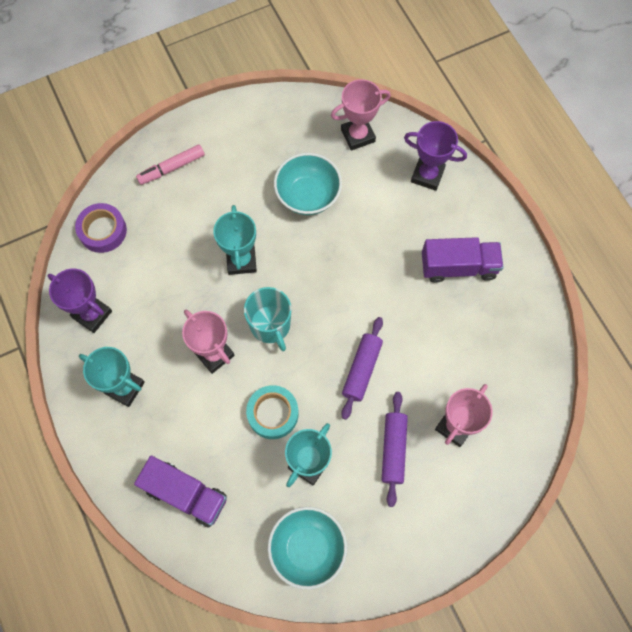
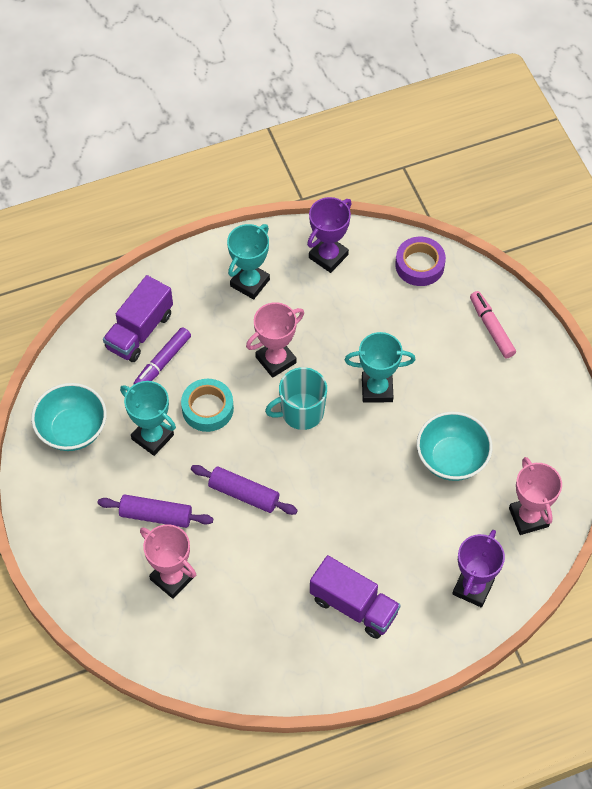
camera: 95 degrees right, 10 degrees down
(222, 465) = (163, 362): none -> purple marker
(458, 267) = (353, 606): purple truck -> purple truck turned 60 degrees counterclockwise

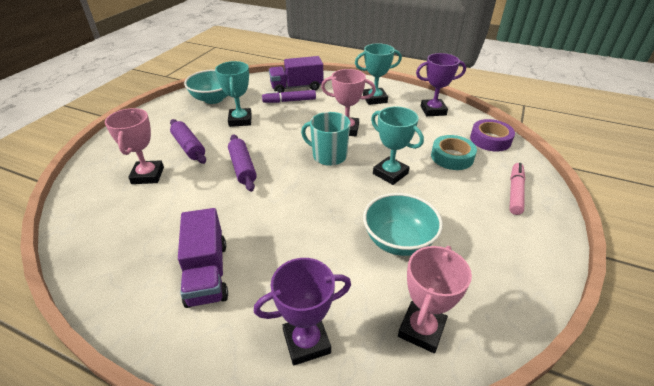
camera: 45 degrees right, 20 degrees down
(207, 408) = (282, 126): turquoise tape -> turquoise tape (452, 157)

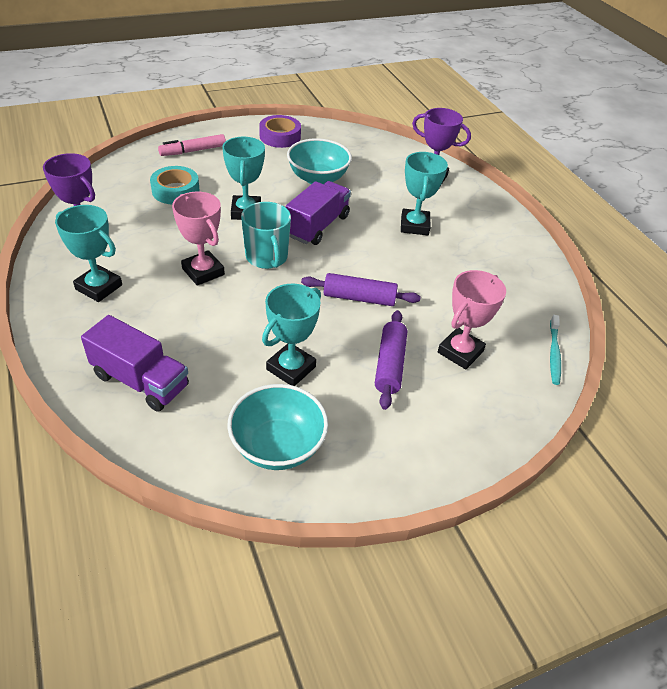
camera: 140 degrees left, 5 degrees up
(72, 212) = (554, 353): none -> turquoise toothbrush
(207, 273) = (461, 236): purple truck -> purple truck (317, 226)
(242, 168) = (359, 298): purple rolling pin -> purple rolling pin turned 75 degrees clockwise
(260, 252) = (414, 226): none -> turquoise trophy
(289, 101) = (190, 359): purple marker -> none
(421, 329) = (368, 149): pink trophy -> none
(490, 140) = (115, 180): purple tape -> purple tape (280, 137)

